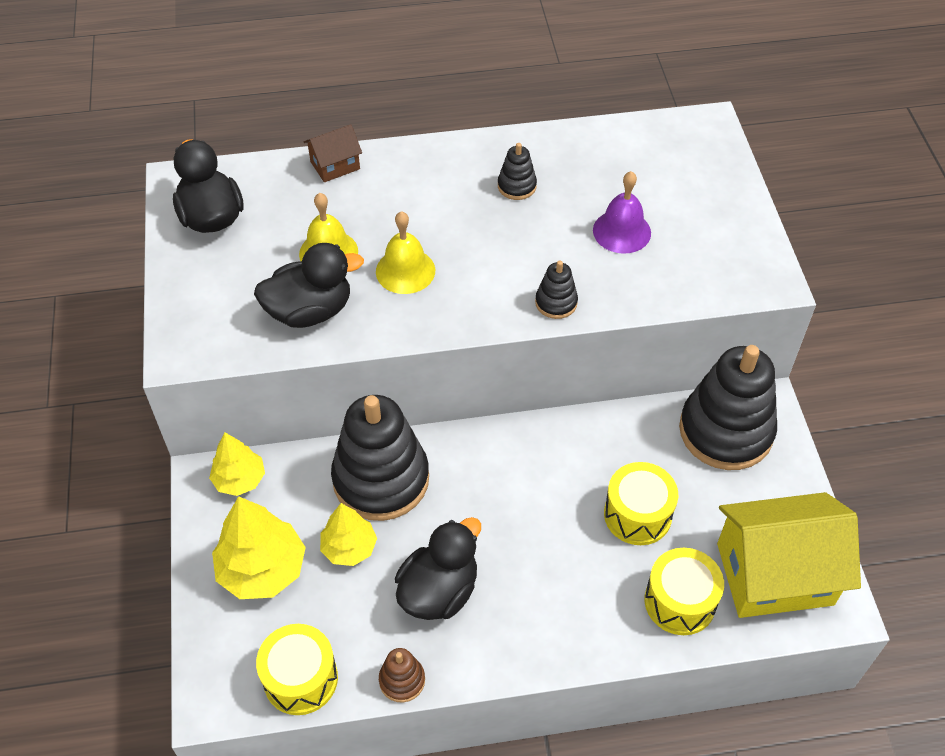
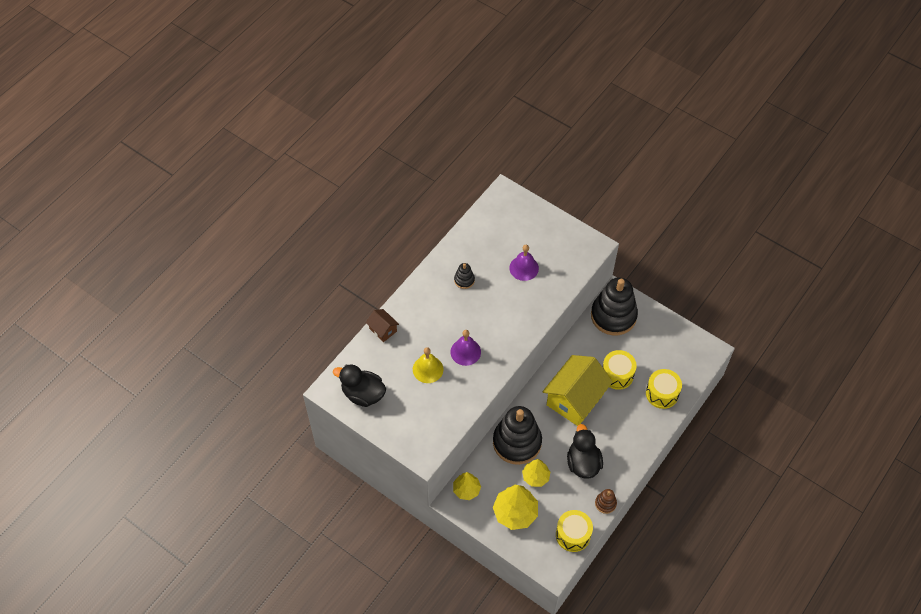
camera: 45 degrees left, 5 degrees up
(310, 311) = (451, 398): black duck -> none
(335, 165) = (383, 330): brown house -> brown house turned 60 degrees counterclockwise
(405, 271) = (465, 352): yellow bell -> purple bell
(556, 302) = (533, 318): black stacking toy -> none
(774, 574) = (680, 356): yellow house -> yellow house (575, 399)

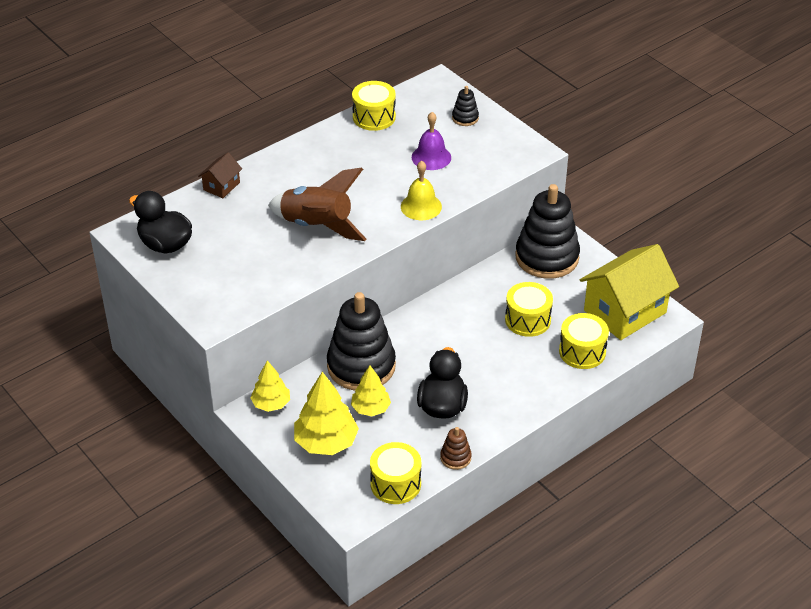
camera: 15 degrees right, 15 degrees down
(383, 330) = (221, 186): brown house -> brown house turned 60 degrees clockwise
(428, 369) = (260, 235): yellow bell -> yellow bell (421, 206)
(464, 280) = (348, 156): black stacking toy -> black stacking toy (465, 118)
(465, 352) = (317, 226): purple bell -> brown rocket
(469, 238) = (374, 117): none -> yellow drum
(575, 399) = (459, 335): yellow house -> yellow house (625, 311)

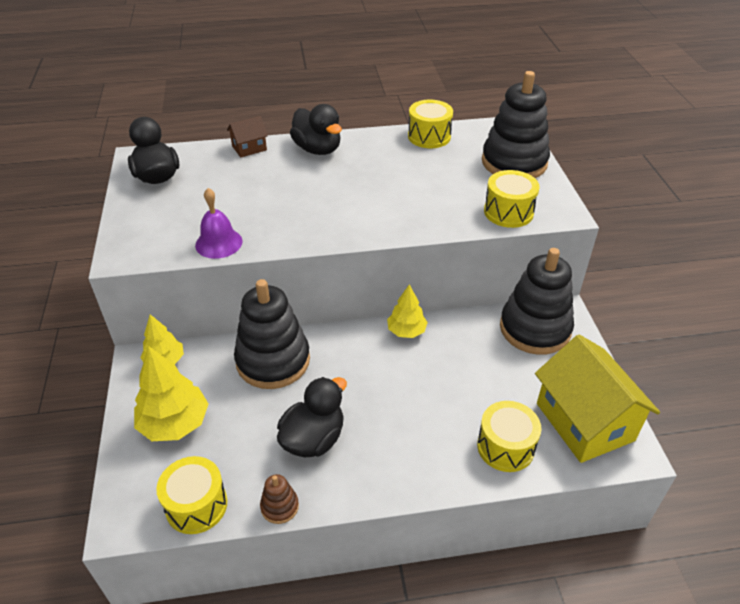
camera: 30 degrees right, 0 degrees up
(286, 165) = (317, 149): none -> black duck
(317, 226) = (294, 207): brown rocket -> none
(370, 408) = (244, 408): yellow tree -> yellow tree (406, 331)
(421, 206) = (406, 224): yellow bell -> none
(431, 157) = (453, 184): purple bell -> purple bell (219, 243)
(465, 118) = (514, 162): black stacking toy -> black stacking toy, size x2.34
(527, 320) = (470, 385): yellow drum -> yellow drum (508, 212)
(625, 311) = (584, 422): yellow house -> yellow house turned 75 degrees clockwise

